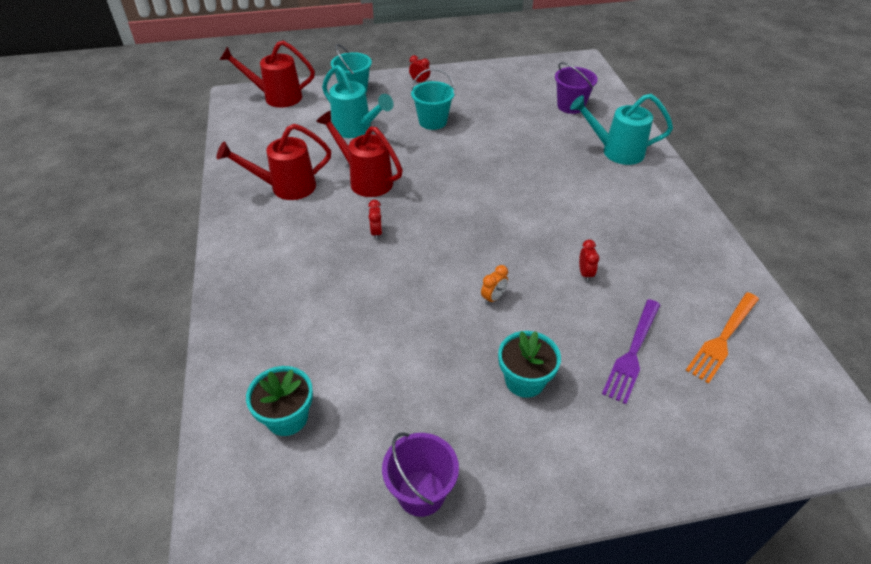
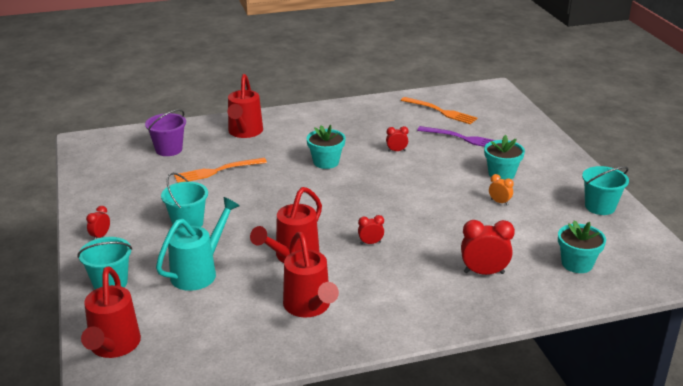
camera: 95 degrees left, 15 degrees down
(298, 317) = (484, 273): none -> red clock
(421, 493) = (600, 207): purple bucket -> turquoise bucket
(493, 298) = (432, 186): orange clock -> orange clock (499, 202)
(527, 135) = (216, 171): none -> orange fork
(551, 210) = (326, 162): none -> turquoise flower pot
(616, 151) = (244, 132): turquoise watering can -> red watering can

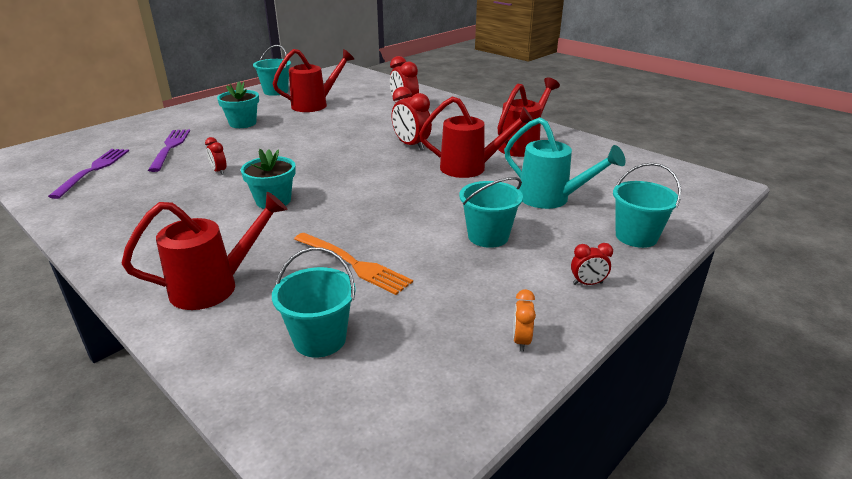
camera: 120 degrees left, 0 degrees up
(113, 347) = (688, 198): red watering can -> red watering can (315, 105)
(169, 149) = (320, 339): purple bucket -> turquoise bucket
(199, 272) = (551, 199): turquoise watering can -> turquoise watering can turned 150 degrees counterclockwise
(370, 243) = (411, 145): red clock -> red clock, size x1.83
(441, 111) = (93, 170): orange fork -> purple fork
(499, 202) = (296, 117): orange clock -> orange clock (521, 341)
(577, 264) = (362, 89): turquoise flower pot -> none

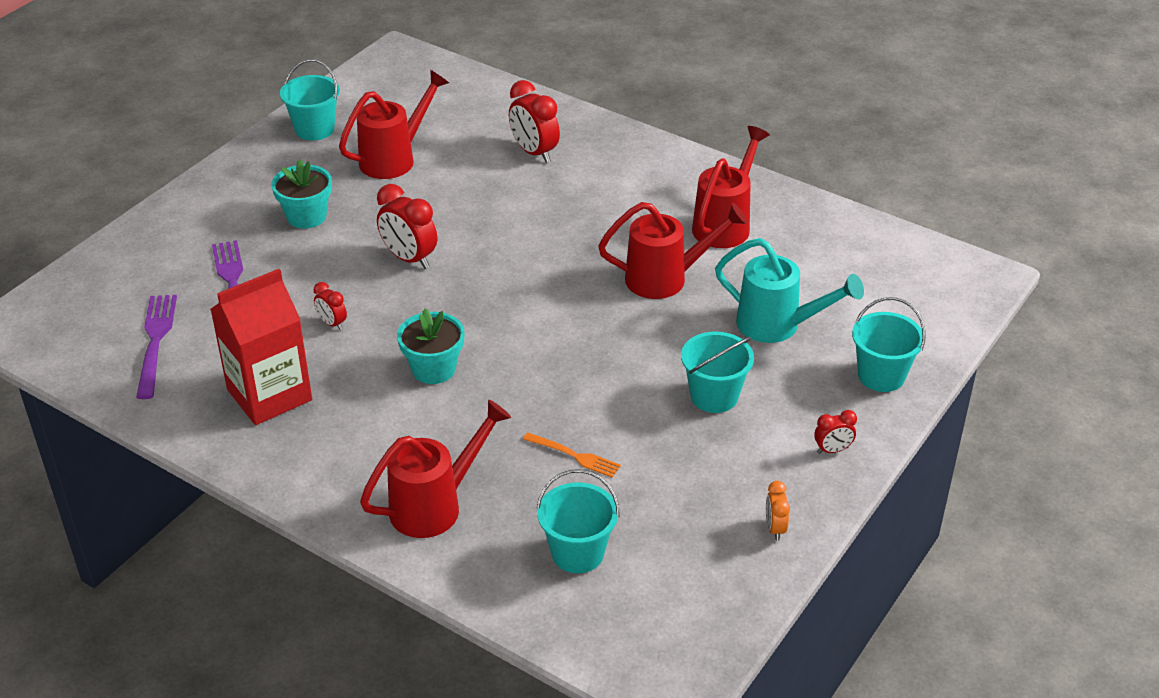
camera: 10 degrees left, 10 degrees up
(143, 204) = (269, 395): none -> red carton
(354, 264) = (575, 456): orange fork -> orange fork, size x0.63
(411, 145) = (573, 240): red clock -> red clock (409, 258)

